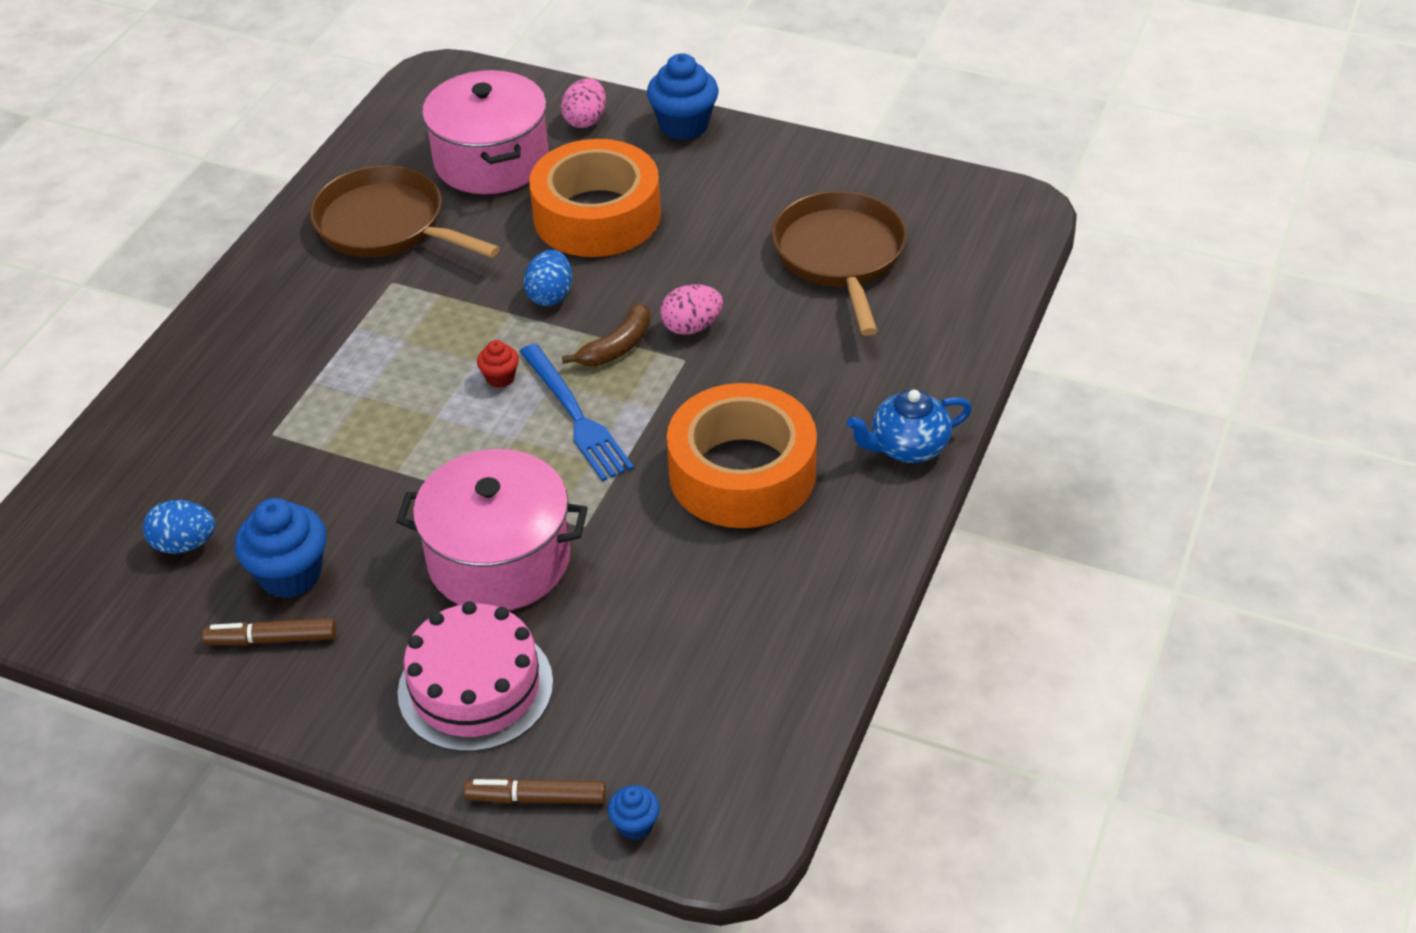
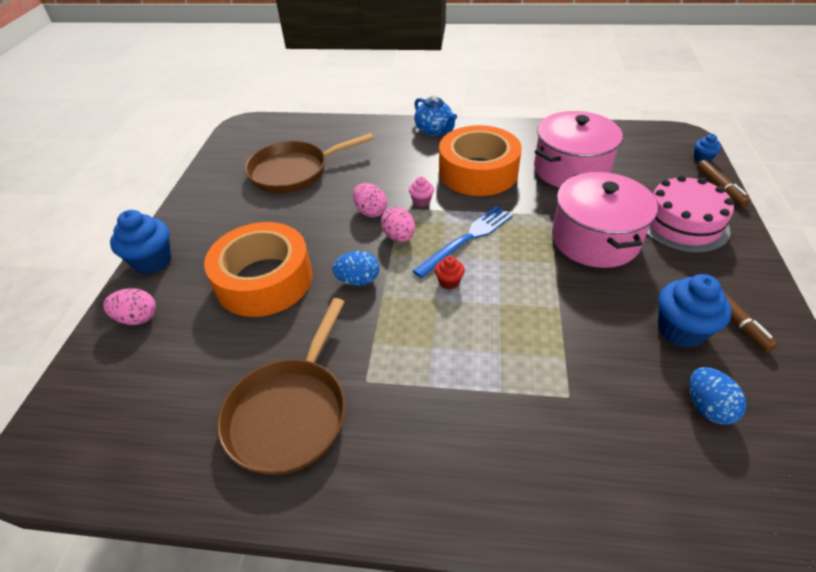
camera: 105 degrees left, 0 degrees up
(491, 160) = (191, 365): pink pot -> pink pot (571, 169)
(617, 347) = (399, 237): brown banana -> pink egg
(690, 386) = (421, 201): none -> pink cupcake

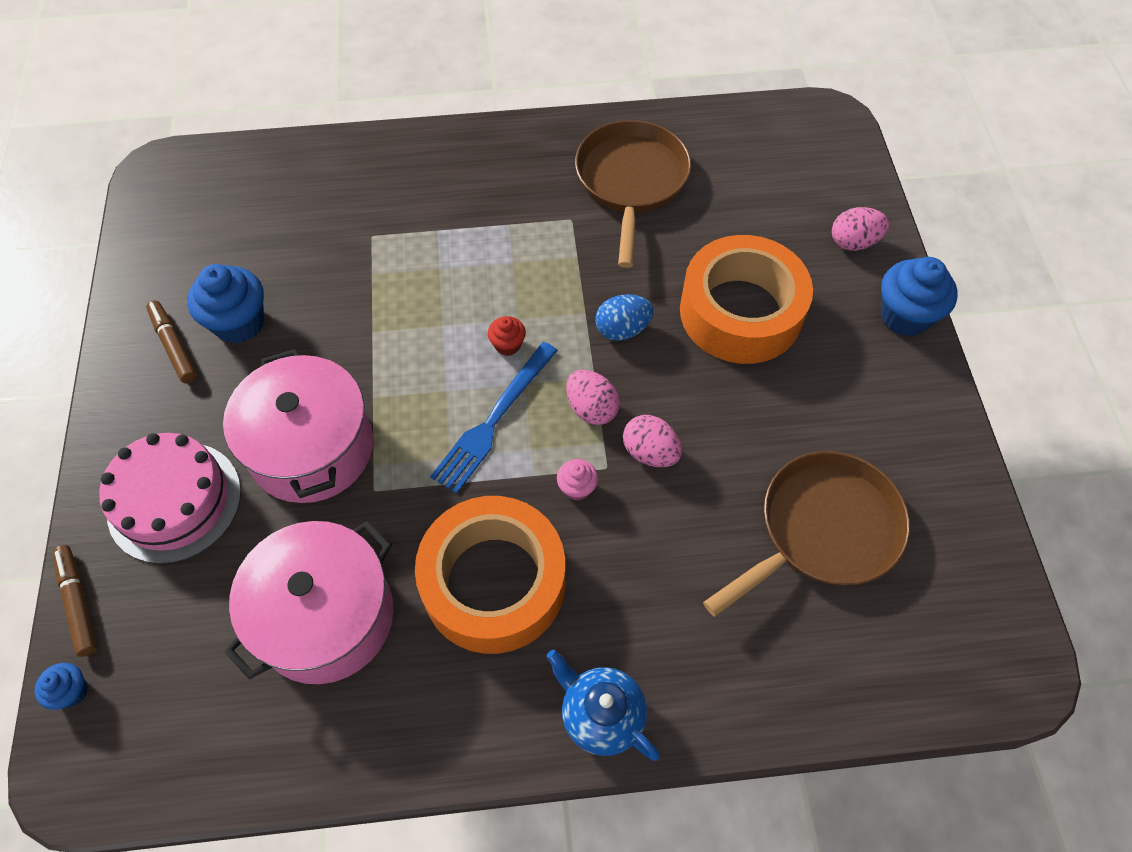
camera: 165 degrees right, 15 degrees up
(707, 407) = (242, 246): blue egg -> none

